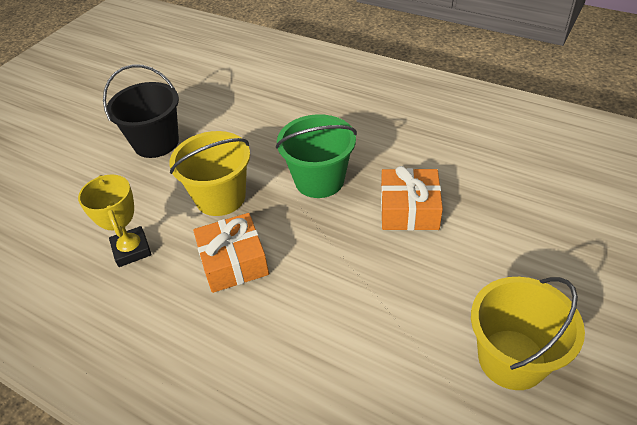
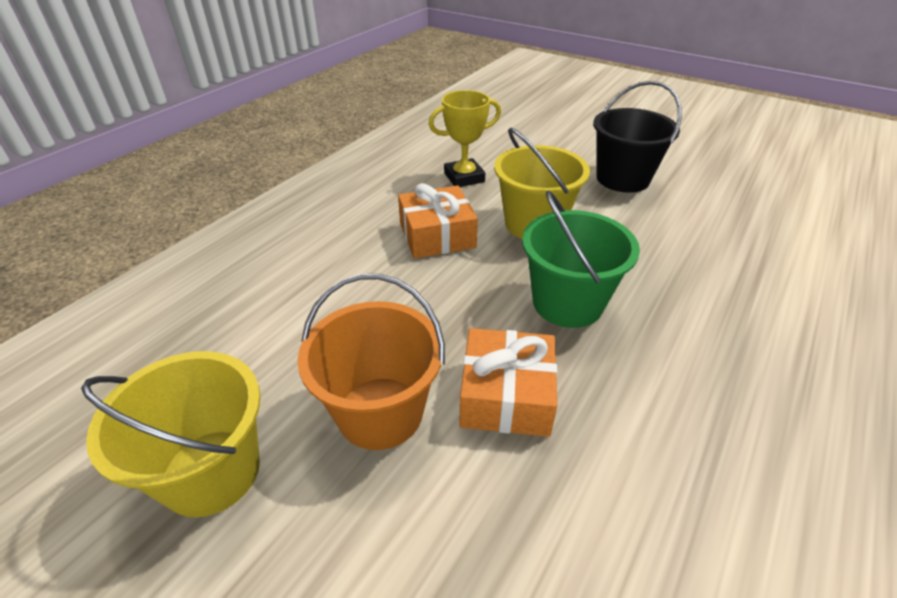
camera: 90 degrees right, 5 degrees down
(438, 271) = (380, 412): none -> orange bucket

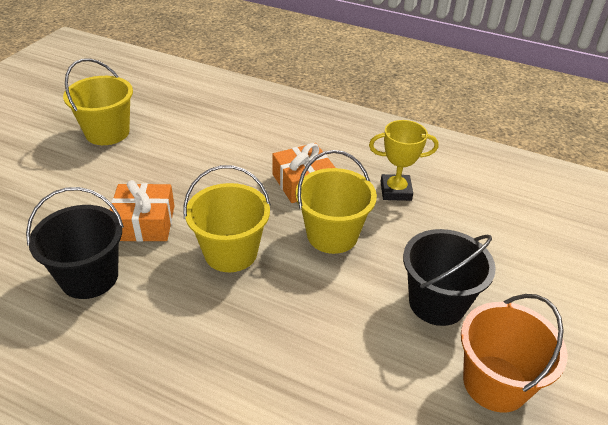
camera: 80 degrees right, 0 degrees up
(380, 412) = (136, 176): orange bucket -> orange bucket (495, 383)
(464, 177) = (395, 191): yellow trophy -> yellow trophy turned 60 degrees counterclockwise
(567, 303) = (230, 252): green bucket -> yellow bucket
(636, 462) = (89, 277): none -> black bucket

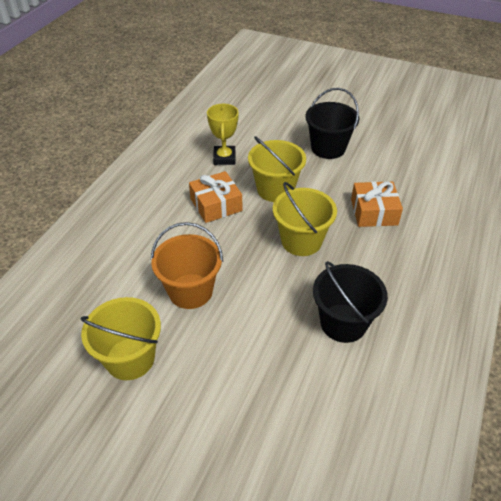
camera: 90 degrees left, 5 degrees up
(144, 223) = (274, 299): orange gift -> orange gift (374, 212)
(495, 383) = (378, 134): orange bucket -> orange bucket (190, 291)

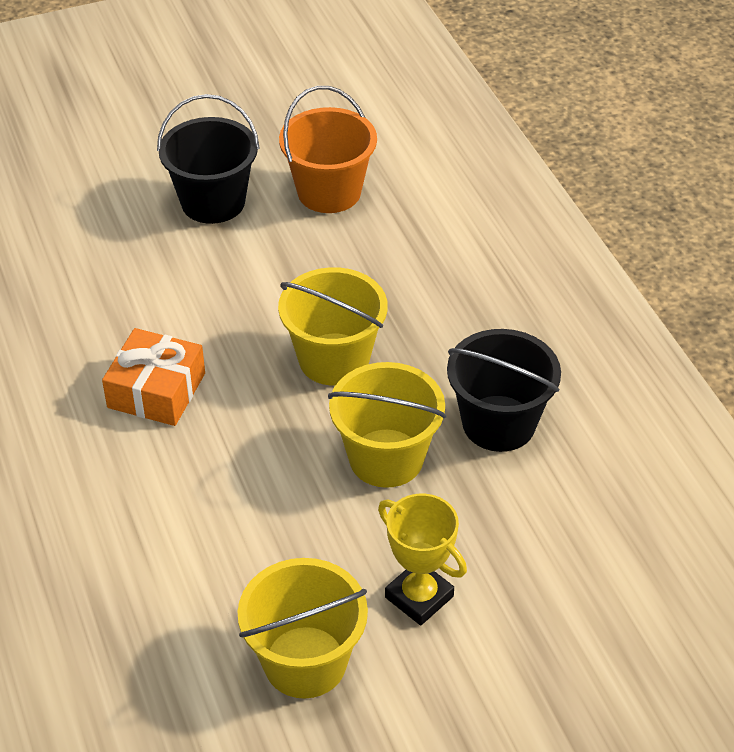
camera: 45 degrees left, 0 degrees up
(190, 291) = (273, 526): orange bucket -> orange bucket (329, 192)
(224, 158) = (77, 314): yellow trophy -> yellow trophy (419, 597)
(275, 189) = (213, 312): yellow bucket -> yellow bucket (386, 458)
(374, 212) = (378, 257): orange gift -> none

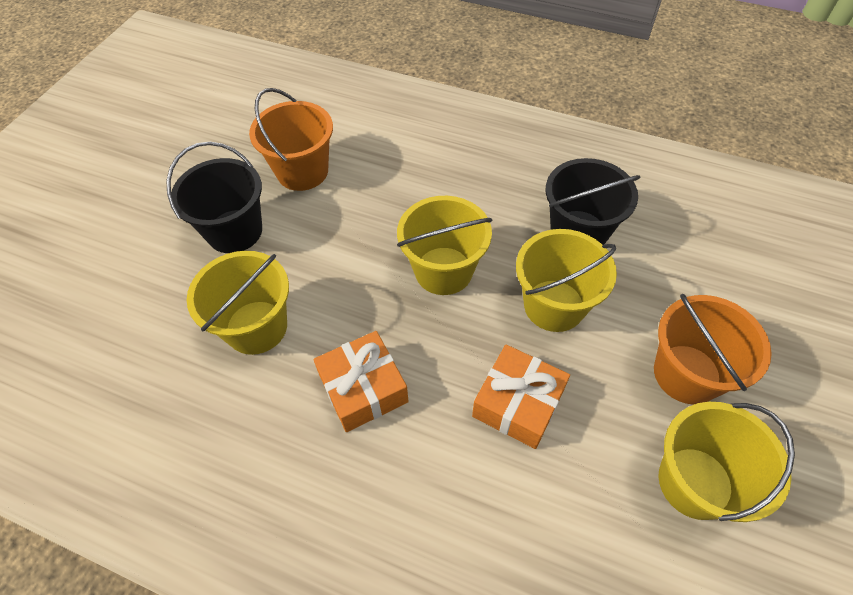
camera: 45 degrees left, 10 degrees up
(139, 287) = (256, 327): none -> yellow bucket
(252, 496) = (518, 403): none -> orange gift
(419, 597) = (686, 374): yellow trophy -> orange bucket

